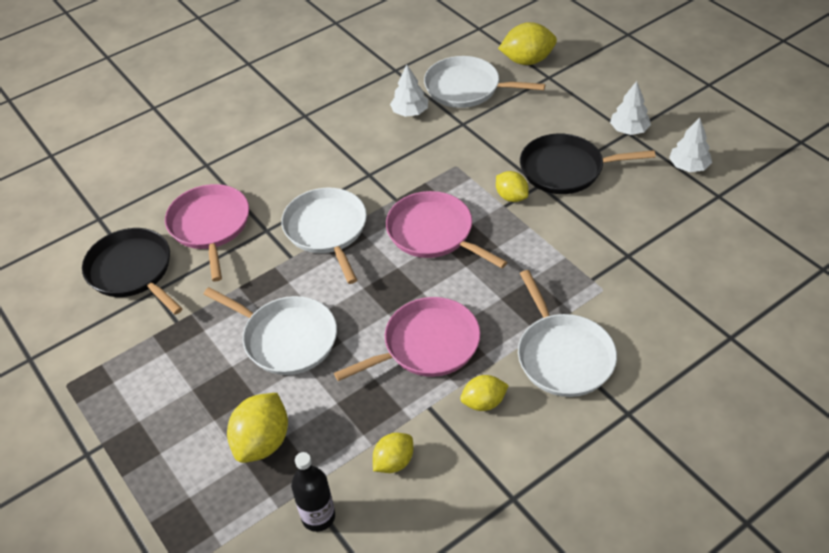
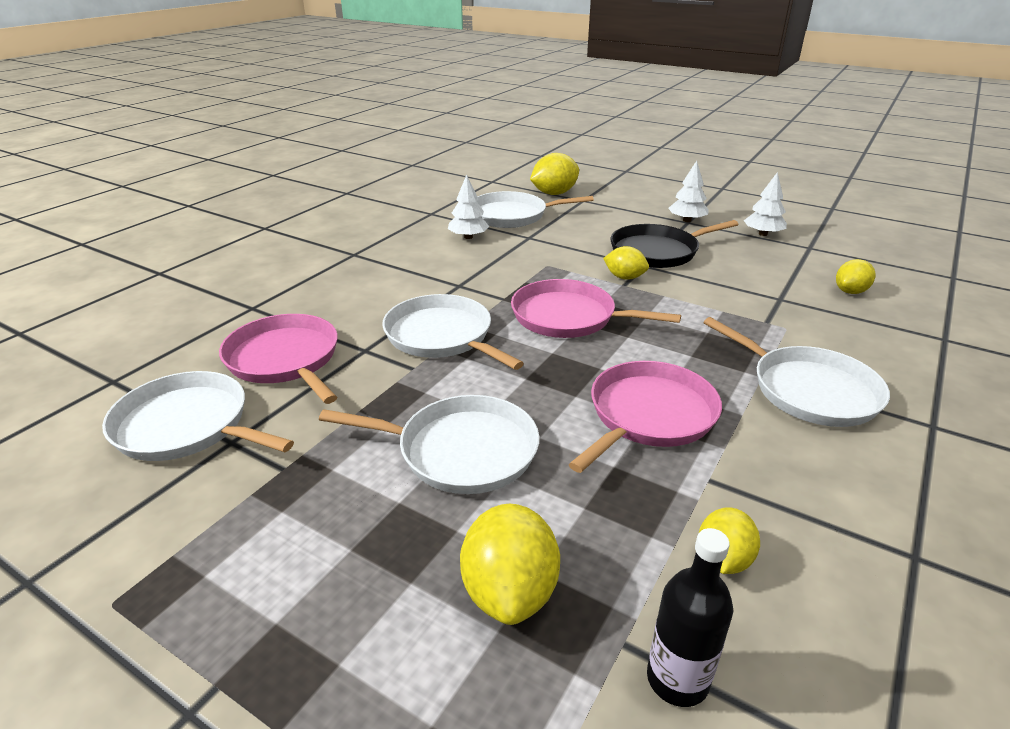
camera: 25 degrees left, 15 degrees down
(132, 271) = (187, 426): black pan -> white pan
(484, 402) = (770, 457): yellow lemon -> yellow lemon (850, 291)

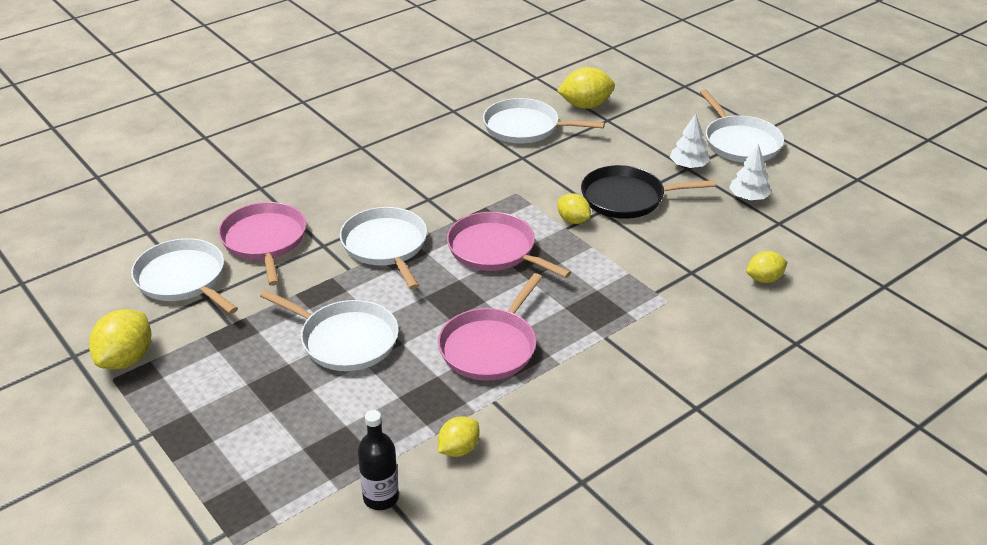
camera: 20 degrees right, 5 degrees up
(468, 237) = (469, 146): white tree -> none
(510, 591) = (321, 431): yellow lemon -> yellow lemon (126, 359)
(648, 415) = (490, 347): pink pan -> pink pan turned 150 degrees clockwise
(808, 390) = (629, 357): white pan -> white pan (740, 142)

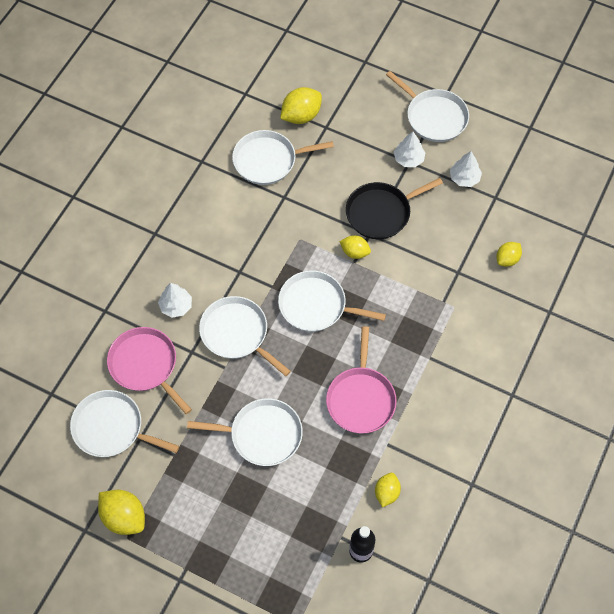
camera: 25 degrees left, 25 degrees up
(126, 359) = (124, 517): yellow lemon -> yellow lemon turned 45 degrees counterclockwise
(337, 205) = (176, 306): none -> white tree
(495, 250) = (316, 305): pink pan -> white pan

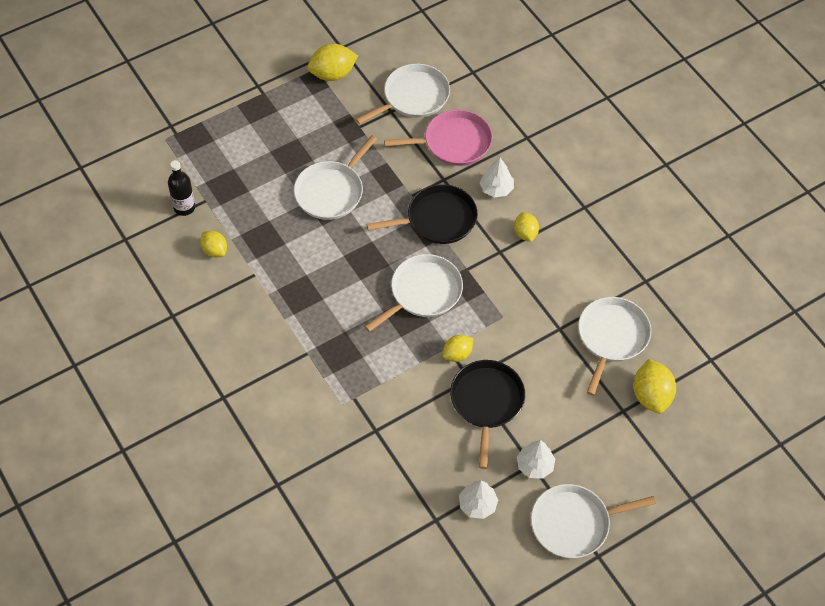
camera: 120 degrees right, 5 degrees down
(237, 333) = (437, 219): white pan -> black pan
(361, 399) = (309, 278): pink pan -> none
(507, 259) = (358, 483): yellow lemon -> yellow lemon (525, 233)

